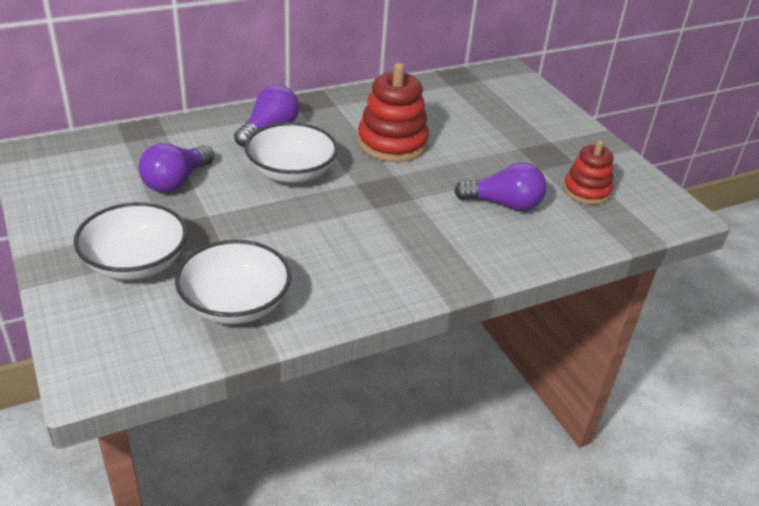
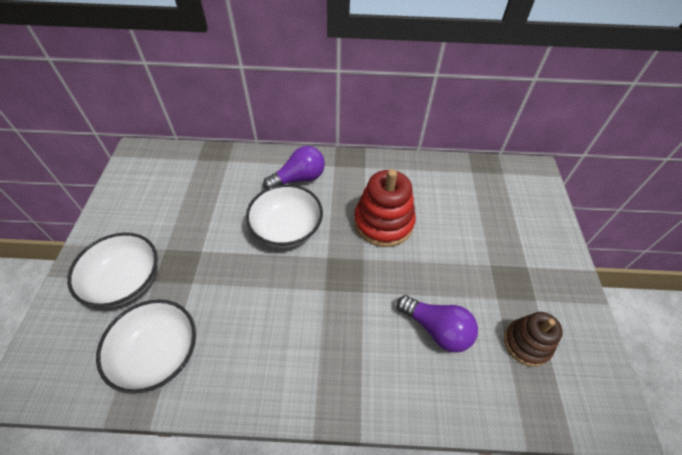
camera: 30 degrees right, 15 degrees up
(176, 182) = (203, 209): purple light bulb -> none
(586, 191) = (527, 343): red stacking toy -> brown stacking toy

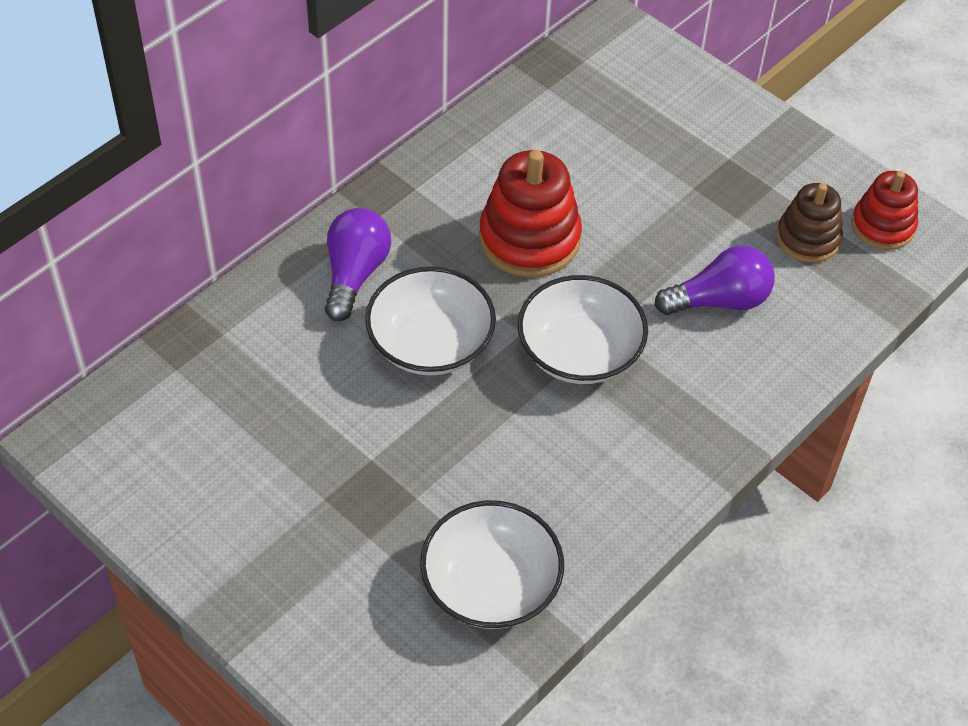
camera: 50 degrees left, 0 degrees up
(125, 281) = (335, 570): white bowl -> white bowl (579, 352)
(584, 378) = (883, 226): none -> red stacking toy

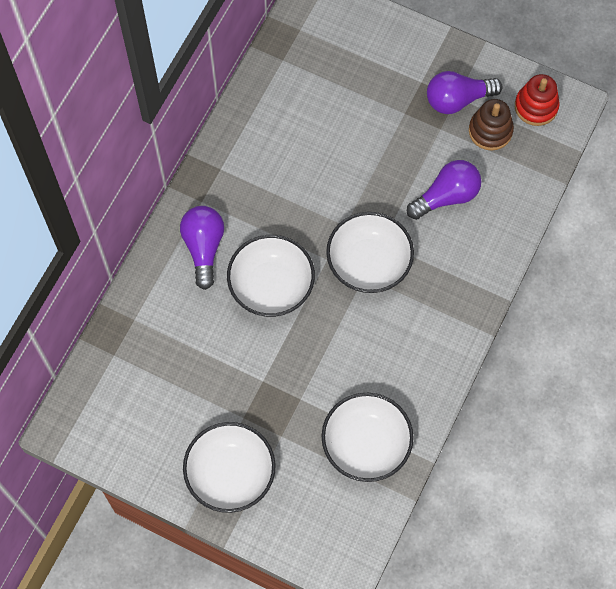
camera: 15 degrees left, 15 degrees up
(275, 567) = (230, 474): none -> white bowl
(529, 239) = (309, 186): red stacking toy -> none
(773, 190) = (457, 100): none -> purple light bulb

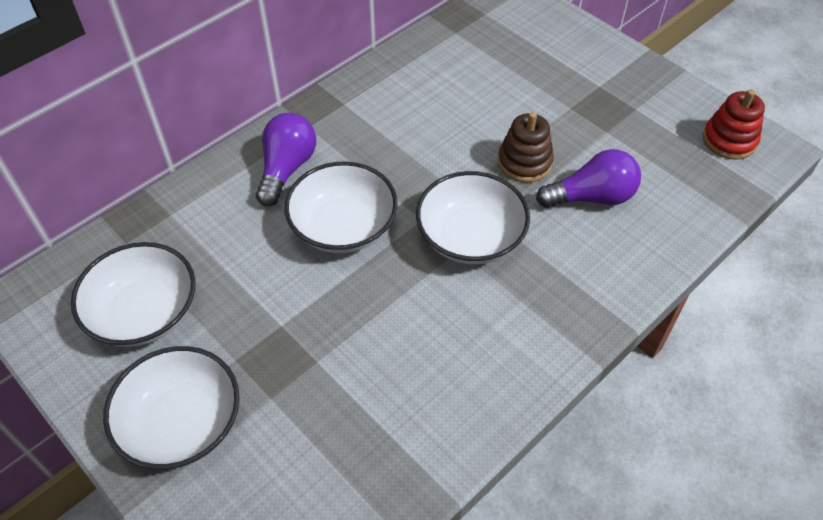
camera: 20 degrees right, 15 degrees down
(366, 444) = (376, 447): white bowl -> white bowl (144, 312)
(457, 100) = (636, 111): purple light bulb -> none
(490, 131) = (666, 149): brown stacking toy -> brown stacking toy (524, 162)

